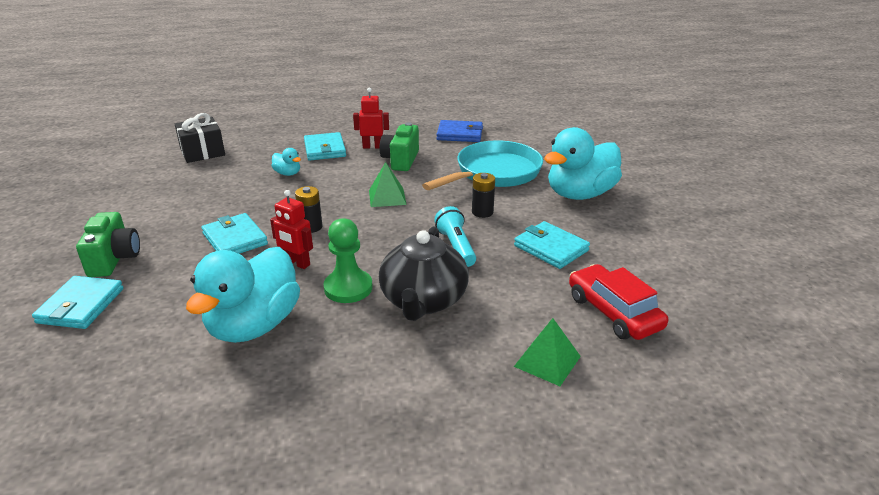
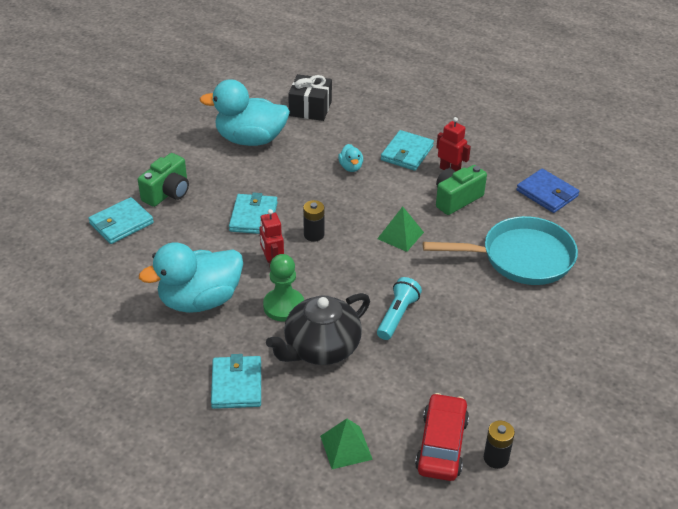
camera: 40 degrees right, 10 degrees up
(482, 212) = (458, 294): black battery -> black battery (496, 458)
(551, 248) = (469, 362): turquoise wallet -> turquoise wallet (236, 385)
(580, 194) = (568, 324): turquoise duck -> turquoise duck (250, 139)

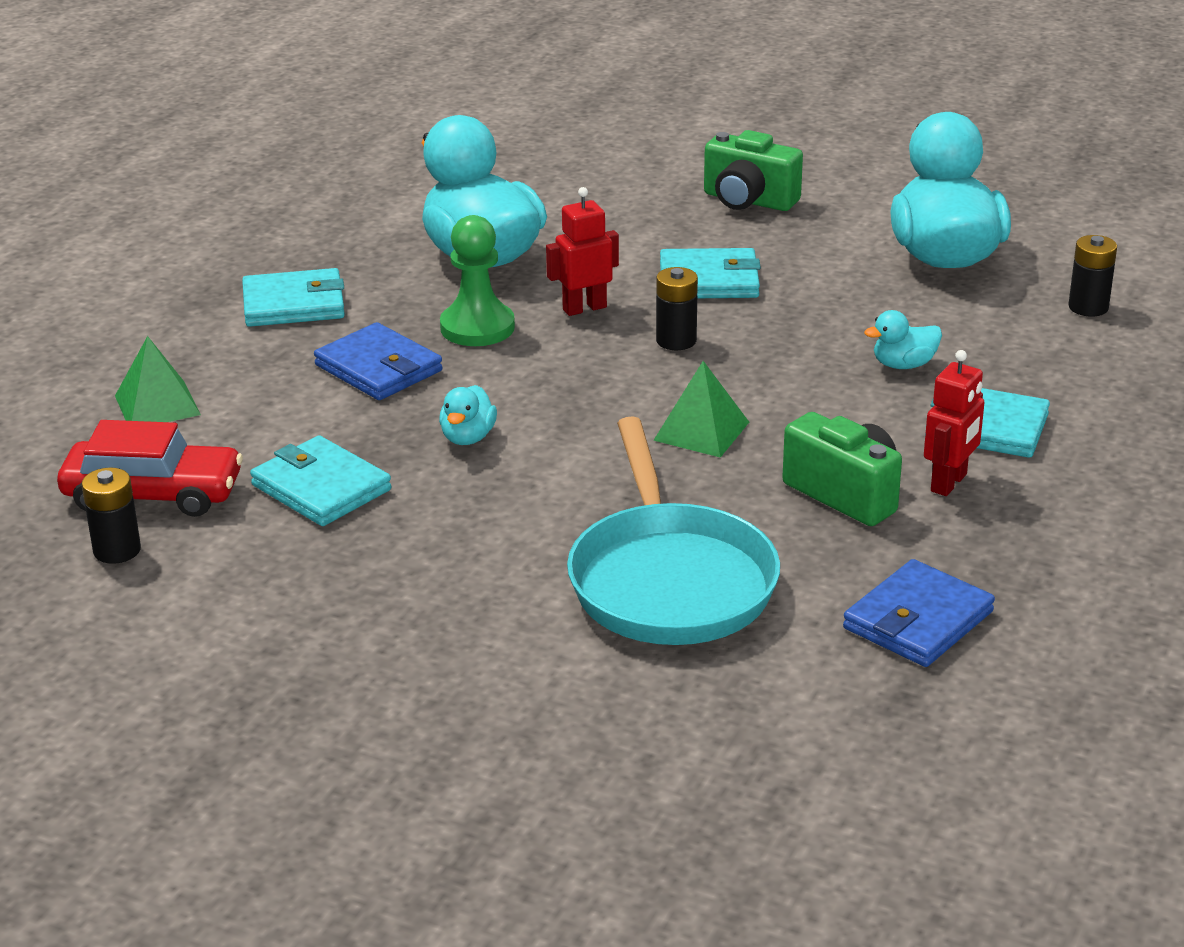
camera: 85 degrees right, 10 degrees down
(121, 223) = (655, 175): turquoise wallet -> turquoise wallet (321, 487)
(310, 108) = (1088, 307): black gift -> black battery
(320, 348) = (378, 368): black teapot -> blue wallet
(397, 315) = (468, 437): turquoise flashlight -> turquoise duck

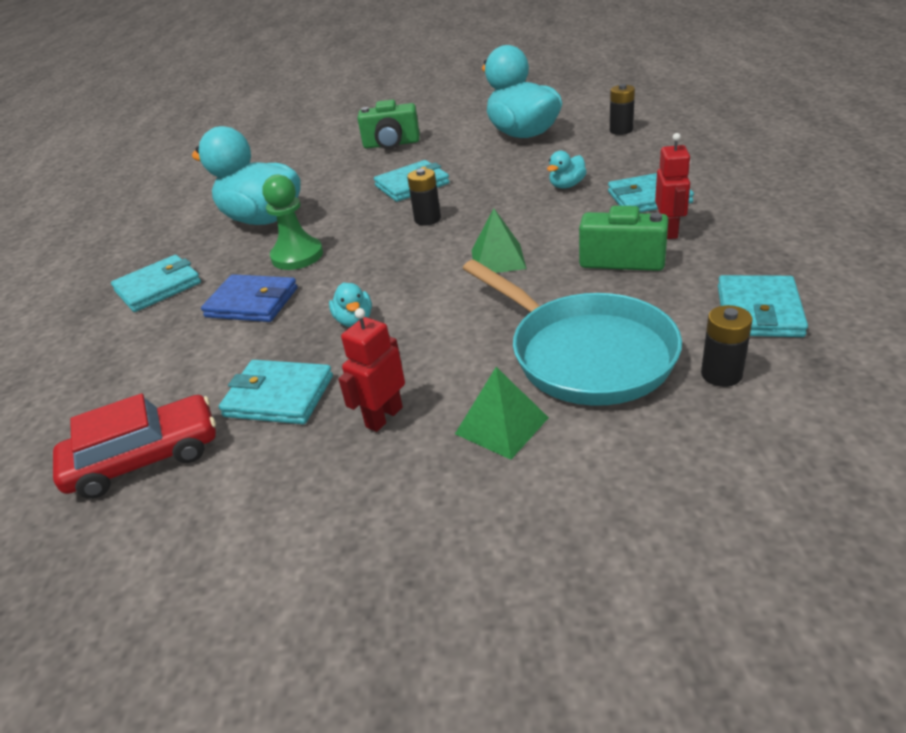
camera: 25 degrees left, 5 degrees up
(117, 550) = (145, 520): black battery -> black battery (721, 374)
(157, 405) = (101, 390): green pyramid -> green pyramid (502, 425)
(584, 308) = (354, 222): red robot -> red robot (383, 417)
(918, 620) = (759, 311): blue wallet -> turquoise wallet

